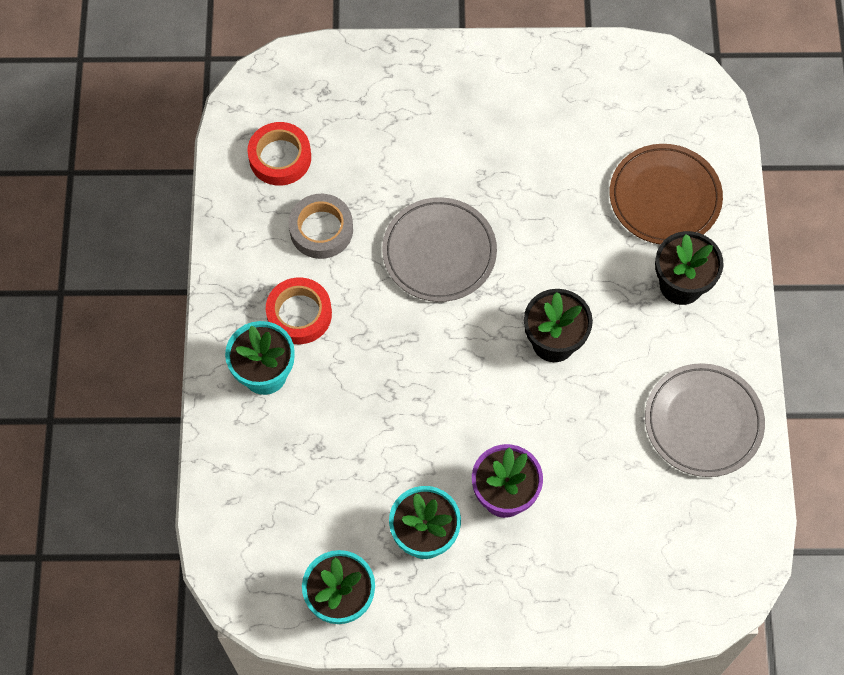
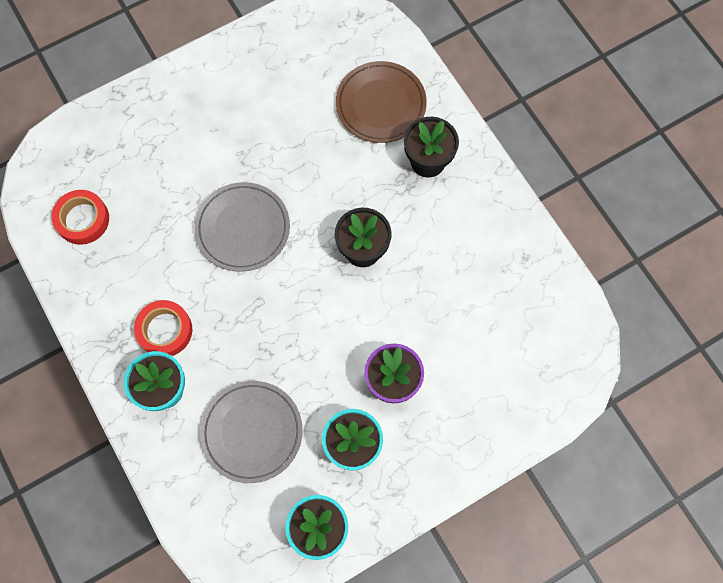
camera: 30 degrees left, 5 degrees up
(321, 230) = (145, 258): grey tape -> none
(703, 422) = (499, 251): grey plate -> grey plate (252, 432)

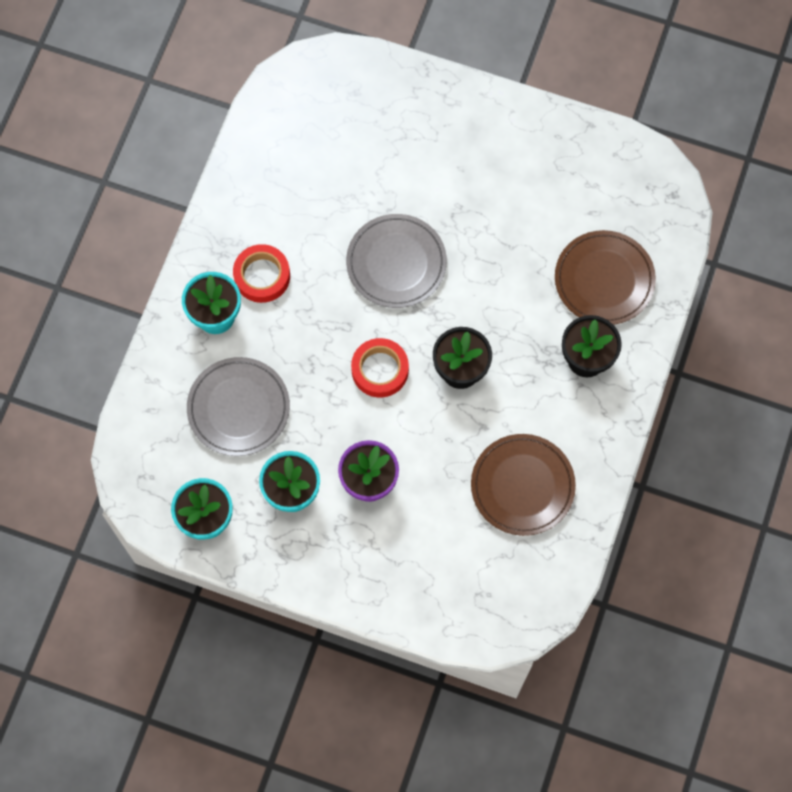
camera: 50 degrees right, 0 degrees up
(82, 219) = (296, 138): red tape -> red tape (380, 370)
(485, 278) = (522, 486): none -> brown plate

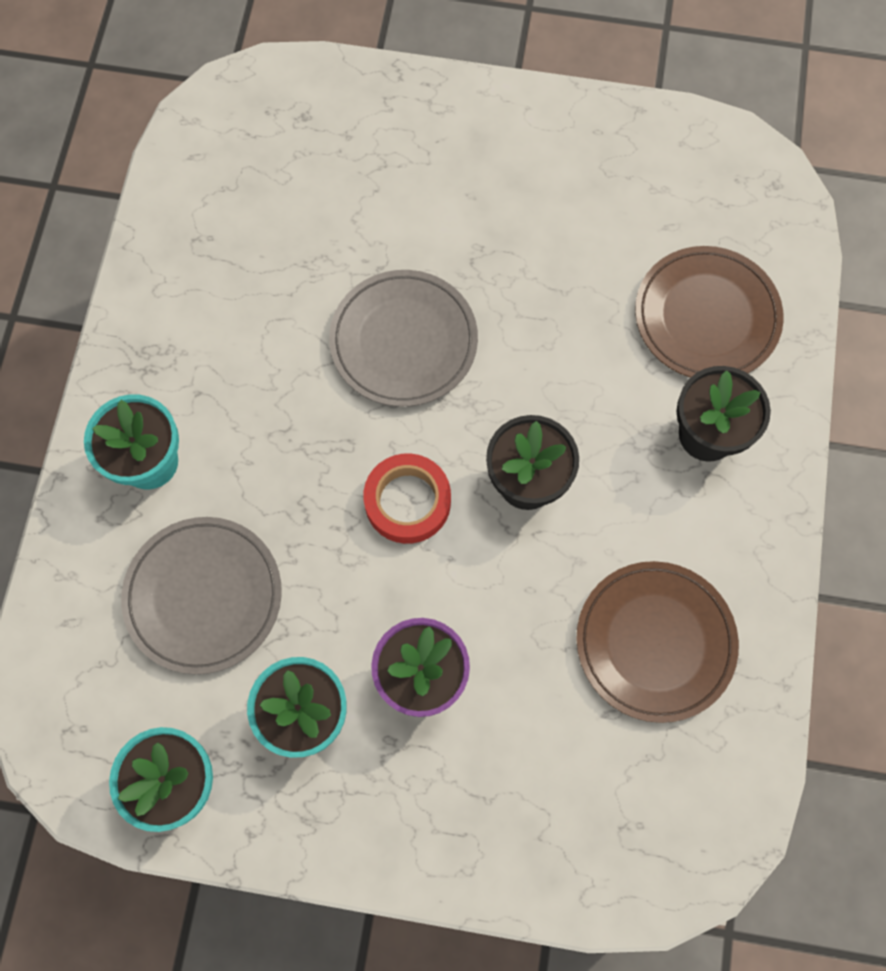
camera: 10 degrees left, 0 degrees up
(262, 276) = (210, 392): red tape -> none

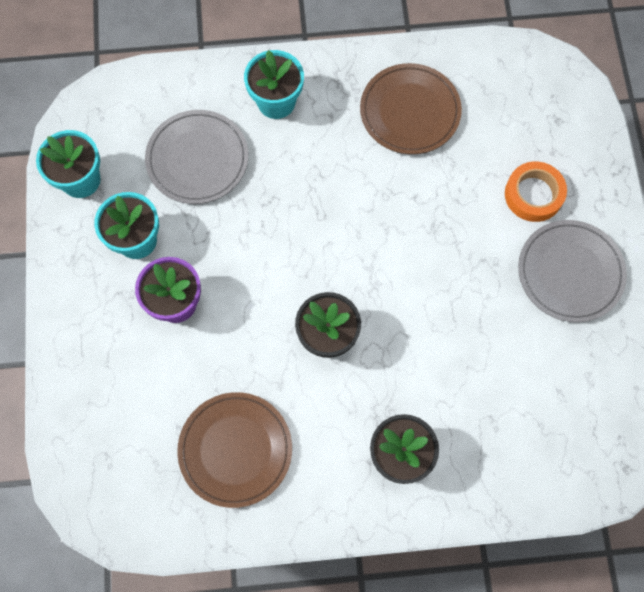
camera: 75 degrees right, 0 degrees up
(399, 176) = (533, 195): none -> orange tape
(403, 341) = (407, 231): grey plate -> grey plate (570, 272)
(407, 502) = (292, 263): red tape -> none
(706, 317) = (493, 436): brown plate -> brown plate (410, 111)

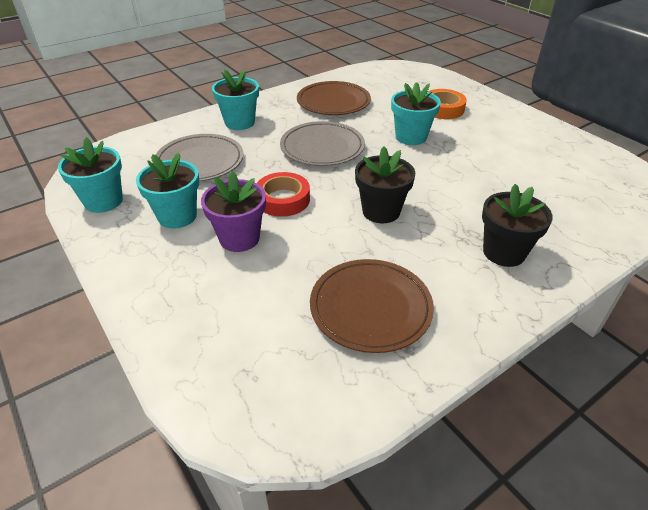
camera: 30 degrees left, 30 degrees down
(245, 268) = (283, 199): none -> red tape
(450, 231) = (411, 137): none -> turquoise flower pot
(570, 272) = (501, 129): grey plate -> grey plate (322, 148)

